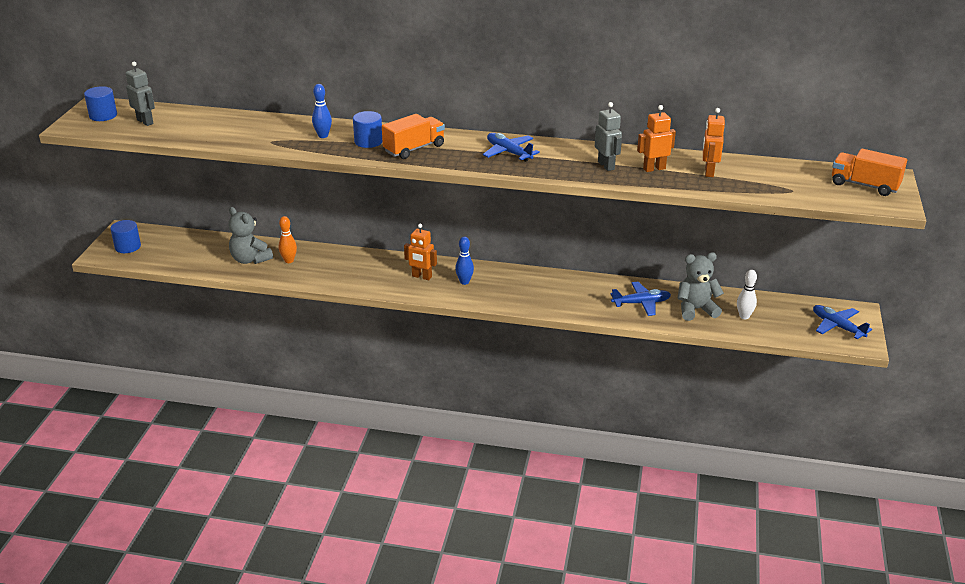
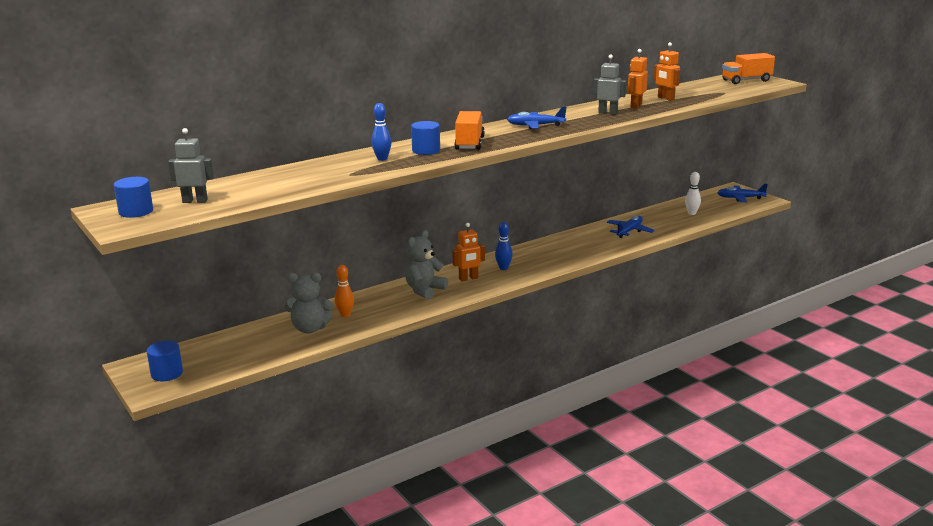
camera: 45 degrees left, 10 degrees down
(696, 309) = (662, 221): grey teddy bear -> grey teddy bear (424, 290)

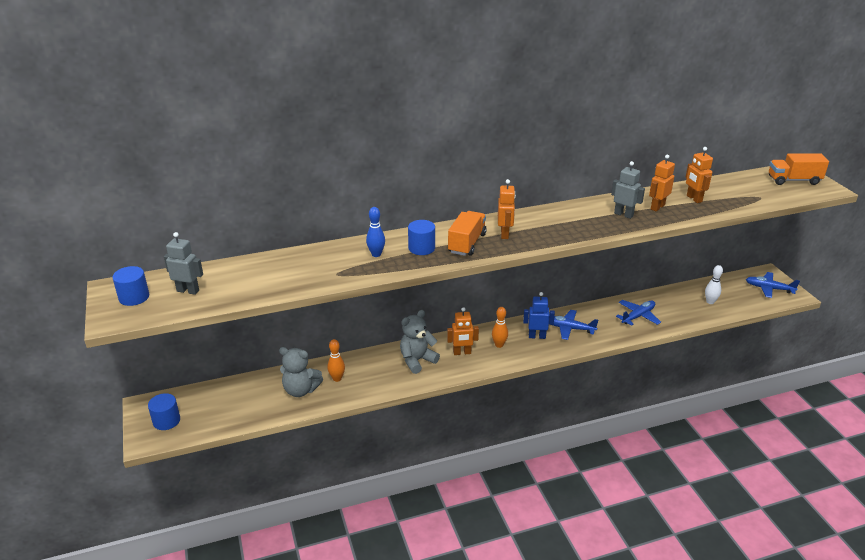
camera: 15 degrees right, 10 degrees up
(503, 134) = (505, 234): none -> orange robot
(503, 268) = (499, 345): blue bowling pin -> orange bowling pin
(535, 126) = (542, 224): blue plane -> blue plane (569, 328)
(538, 257) = (537, 336): none -> blue robot

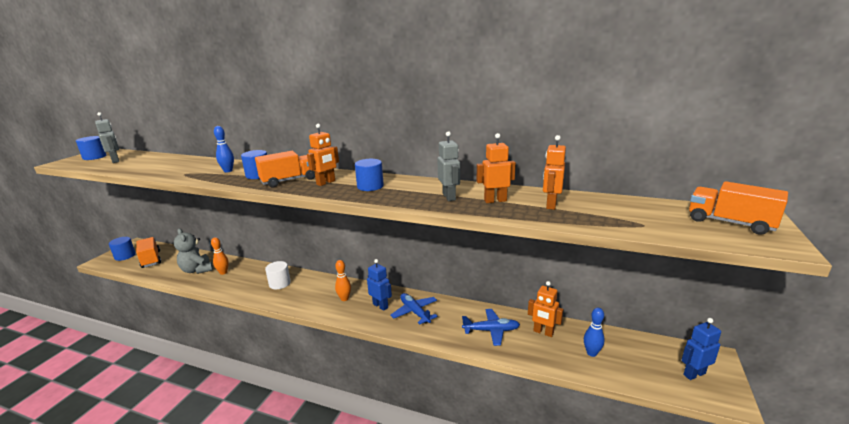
camera: 40 degrees right, 10 degrees down
(214, 408) = (151, 259): none -> orange truck
(417, 360) = (279, 283): grey teddy bear -> white cylinder
(462, 353) = (313, 292): orange robot -> orange robot (543, 332)
(548, 225) = (370, 186): none -> blue cylinder
(710, 302) = (591, 353): white bowling pin -> blue bowling pin
(769, 288) = (694, 374): blue plane -> blue robot

